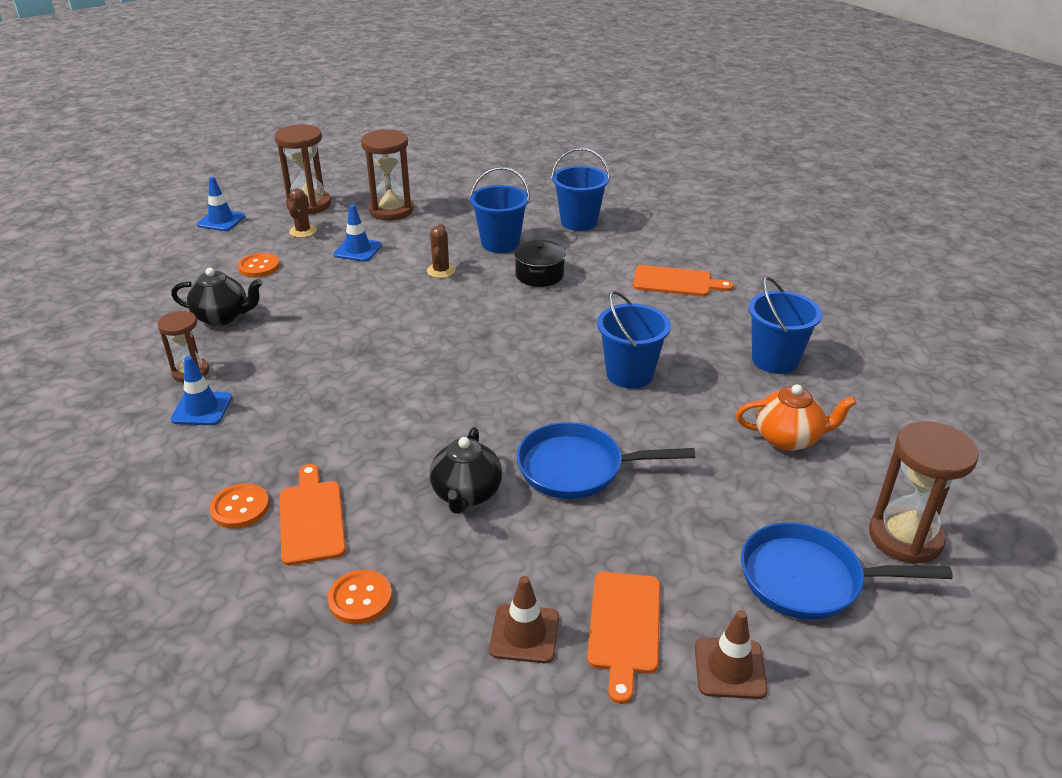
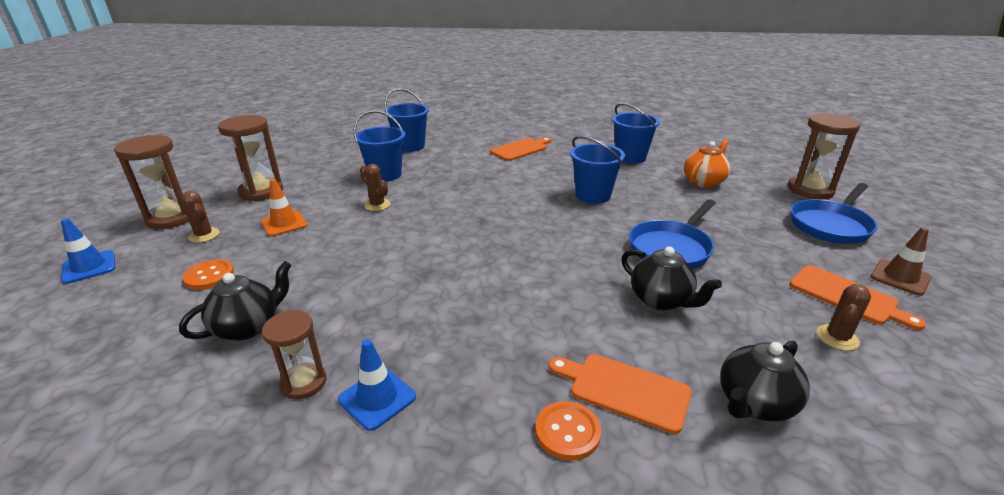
camera: 50 degrees left, 5 degrees down
(357, 250) = (284, 224): blue traffic cone -> orange traffic cone
(360, 599) = (754, 403): orange button -> black teapot
(524, 634) = (837, 338): brown traffic cone -> brown cactus
(539, 275) = (445, 178): black pot -> none

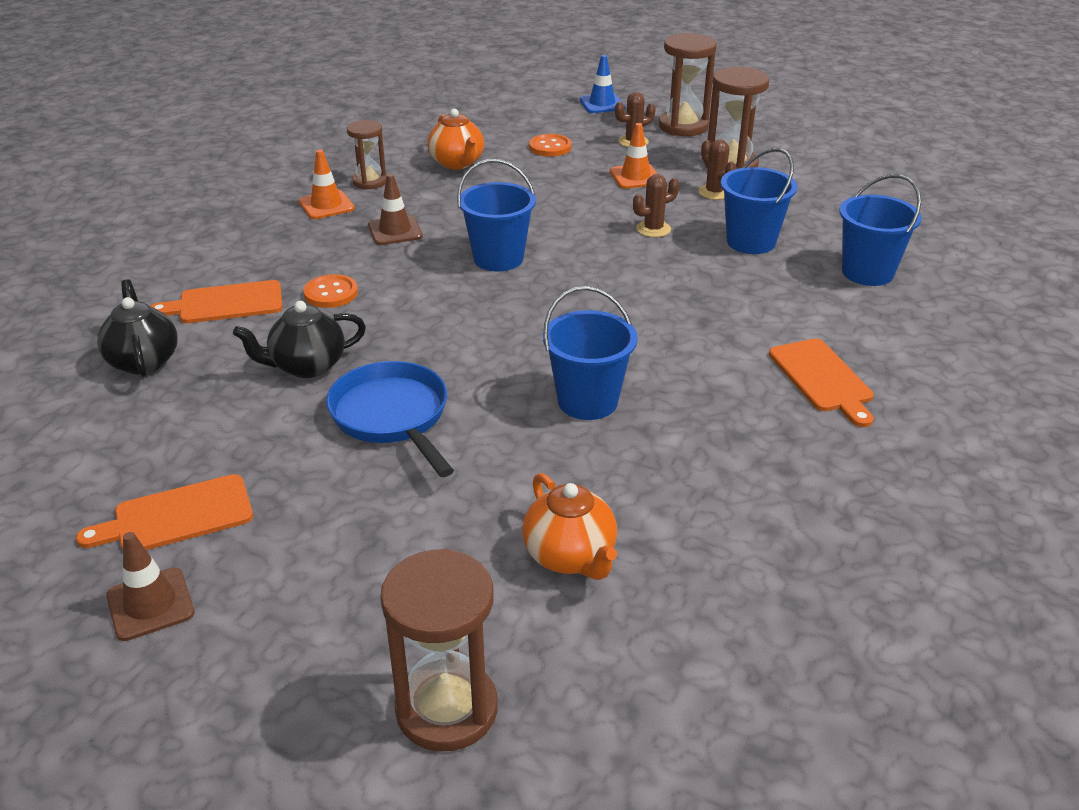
camera: 110 degrees right, 5 degrees up
(248, 327) = (457, 163): black teapot -> orange teapot
(377, 398) = (326, 205): blue traffic cone -> orange traffic cone
(423, 323) = (395, 231): none -> brown traffic cone
(567, 432) = (218, 268): orange button -> orange button (331, 293)
(624, 390) = (225, 303): orange cutting board -> orange cutting board turned 150 degrees counterclockwise
(630, 157) = (733, 505): blue bucket -> blue bucket (498, 258)
(830, 225) = (316, 634): blue pan -> none
(837, 338) = (141, 459): brown cactus -> brown cactus (714, 192)

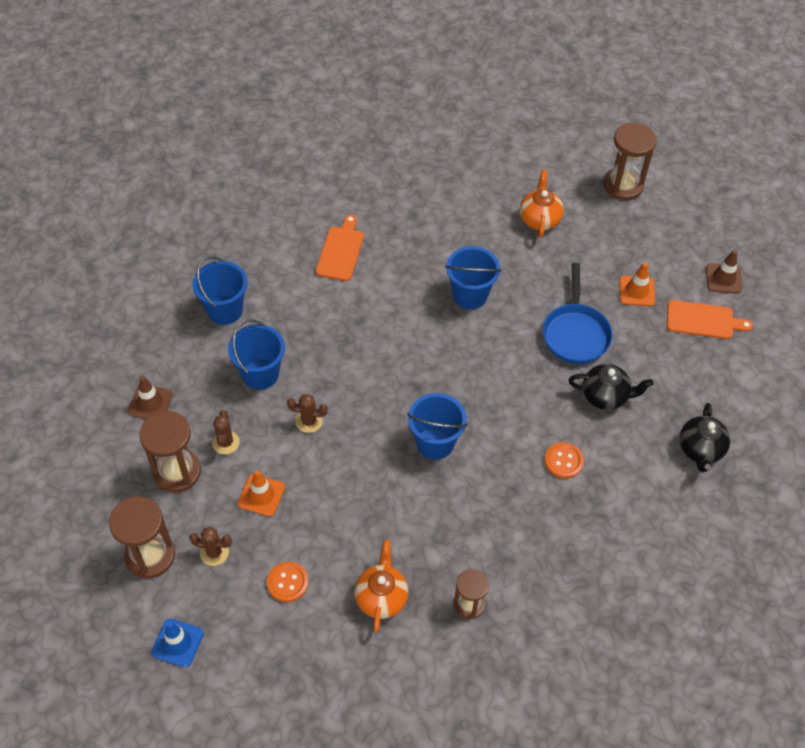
camera: 150 degrees left, 20 degrees up
(225, 303) = (636, 485): orange cutting board -> none
(326, 205) = (520, 583): orange traffic cone -> orange traffic cone (637, 291)
(395, 231) = (486, 516): brown traffic cone -> brown traffic cone (150, 403)

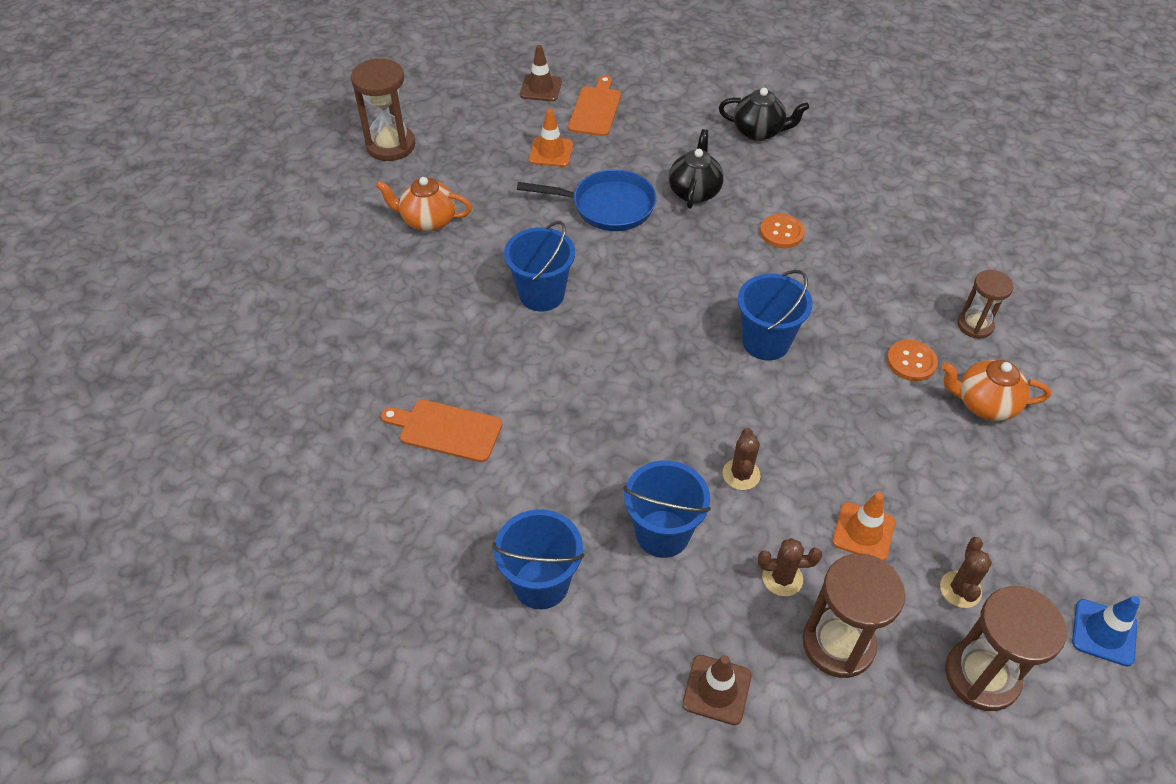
camera: 85 degrees left, 5 degrees down
(287, 582) = (986, 501): orange button -> orange button (911, 362)

